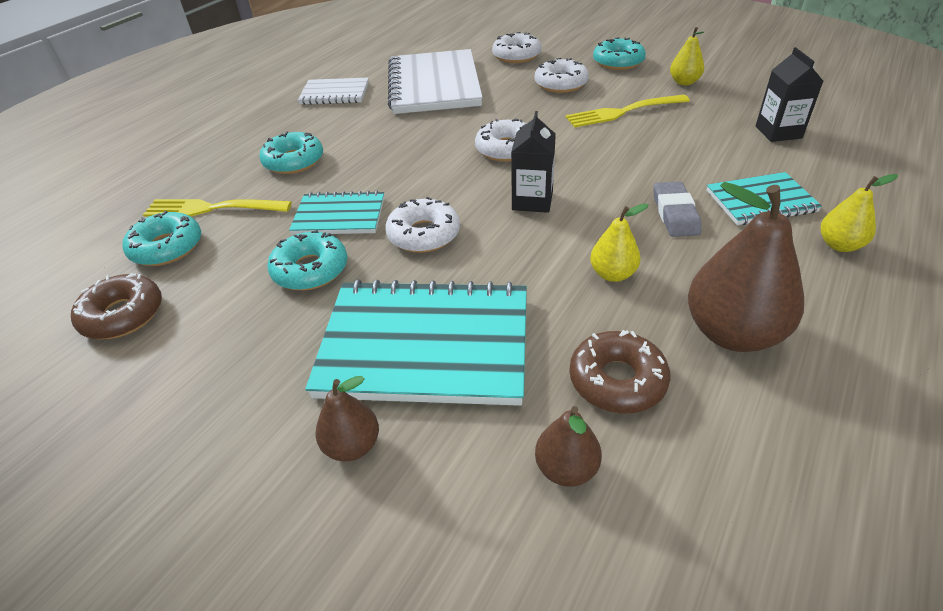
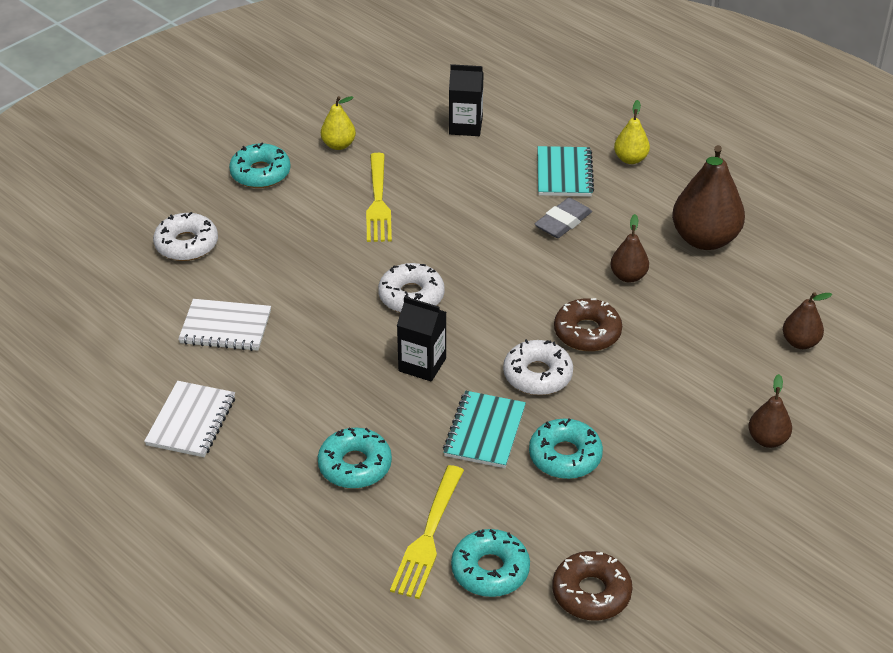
camera: 80 degrees left, 0 degrees up
(425, 345) = (680, 391): turquoise notebook -> none
(434, 85) = (225, 327): white notebook -> white notebook, size x0.54
(532, 201) = (511, 297): black carton -> black carton (422, 364)
(561, 84) = (288, 227): white donut -> none
(612, 274) = (628, 276): yellow pear -> brown pear
(617, 380) = (735, 303): brown donut -> brown donut (587, 332)
(675, 213) = (563, 222): grey eraser -> grey eraser turned 60 degrees counterclockwise

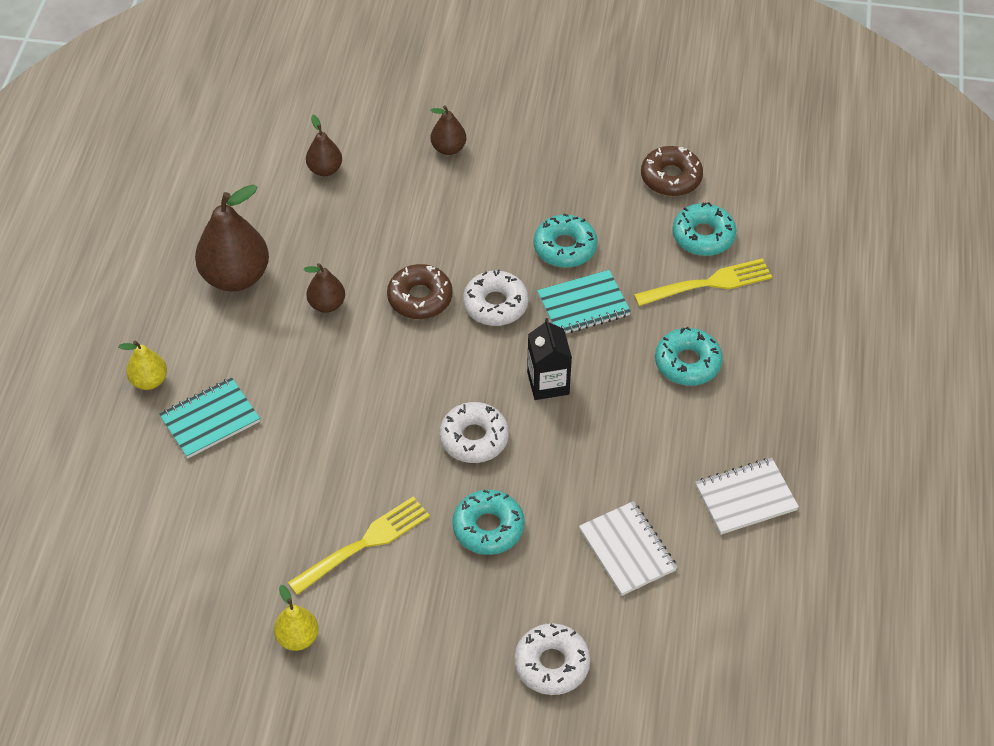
camera: 125 degrees left, 10 degrees up
(260, 173) = (397, 678): turquoise donut -> turquoise donut (488, 527)
(465, 126) = (185, 543): black carton -> none
(563, 222) = (286, 384): grey eraser -> none

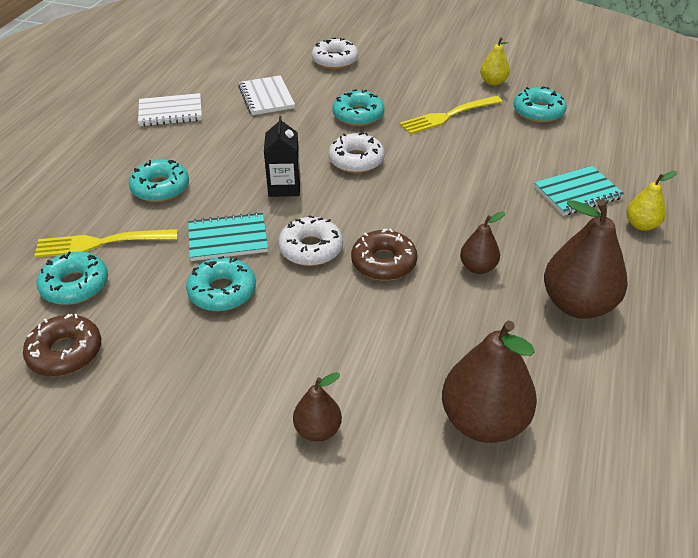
camera: 170 degrees left, 10 degrees down
(237, 571) = (538, 112): none -> turquoise donut
(325, 169) = (483, 421): brown pear -> brown pear, size x1.90

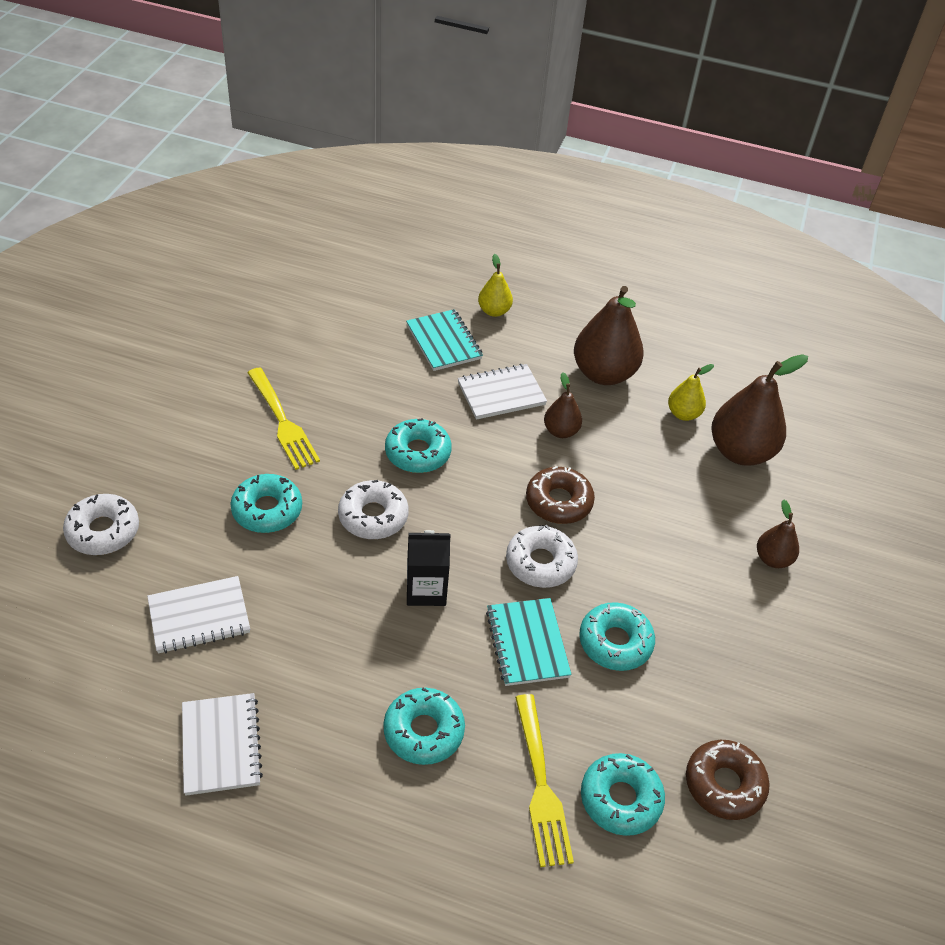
camera: 95 degrees left, 5 degrees up
(493, 82) = (208, 370): yellow pear -> yellow pear (683, 414)
(519, 228) = (501, 393): none -> white notebook
(538, 112) = (286, 343): turquoise donut -> turquoise donut (418, 453)

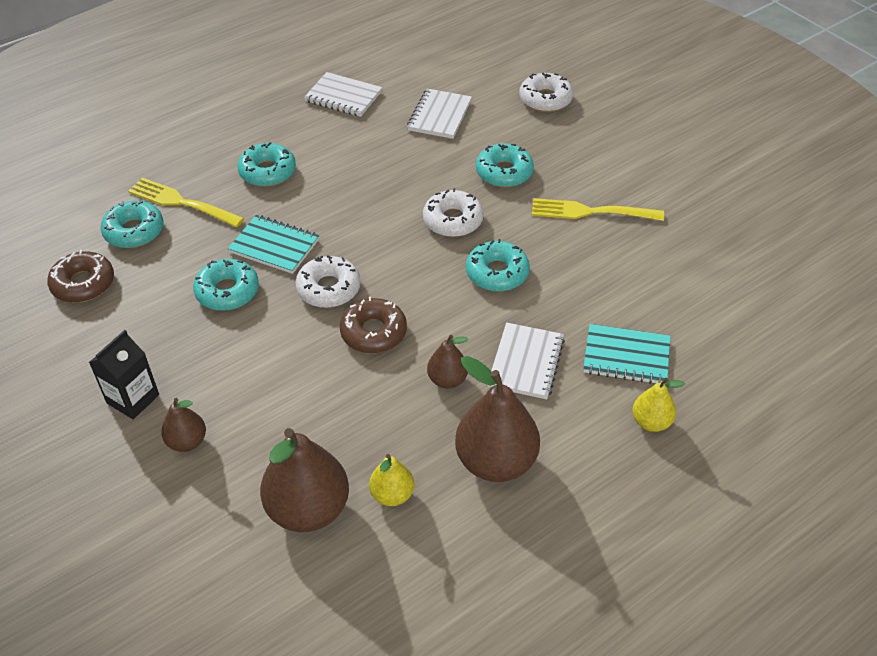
camera: 130 degrees right, 0 degrees up
(426, 589) = (365, 218): black carton -> black carton (133, 399)

